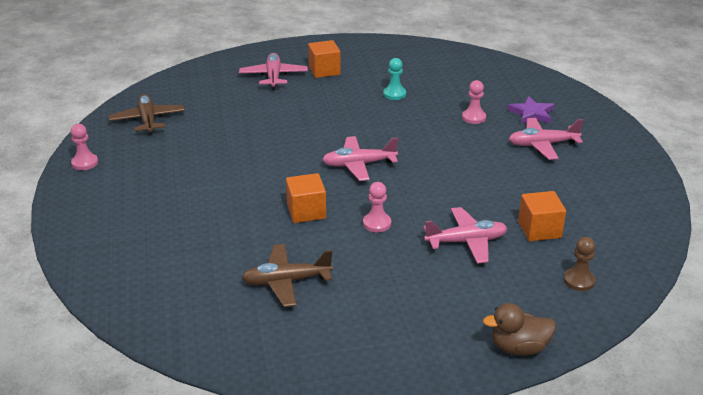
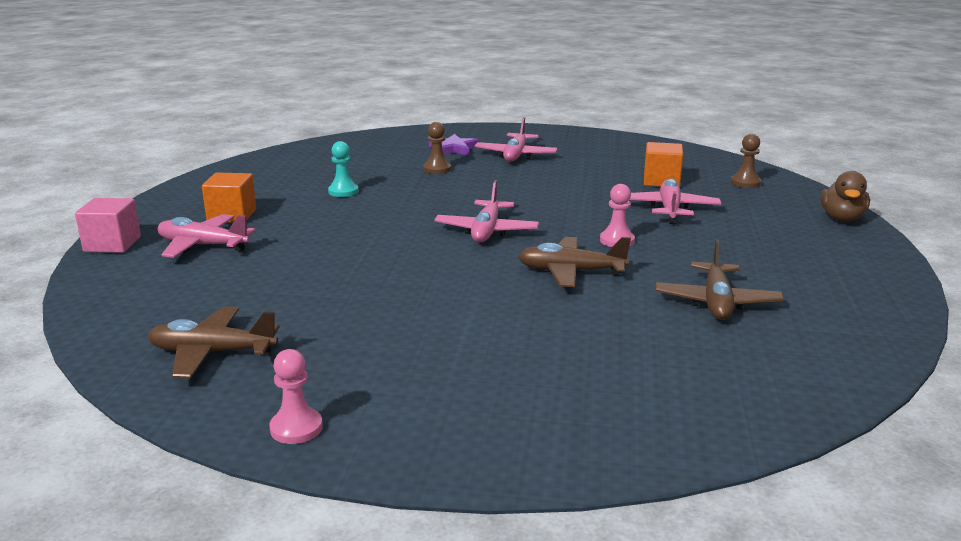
camera: 70 degrees left, 10 degrees down
(260, 52) = (112, 244): none -> pink cube
(306, 211) = (571, 272): orange cube -> brown plane
(473, 117) = (437, 169): pink pawn -> brown pawn

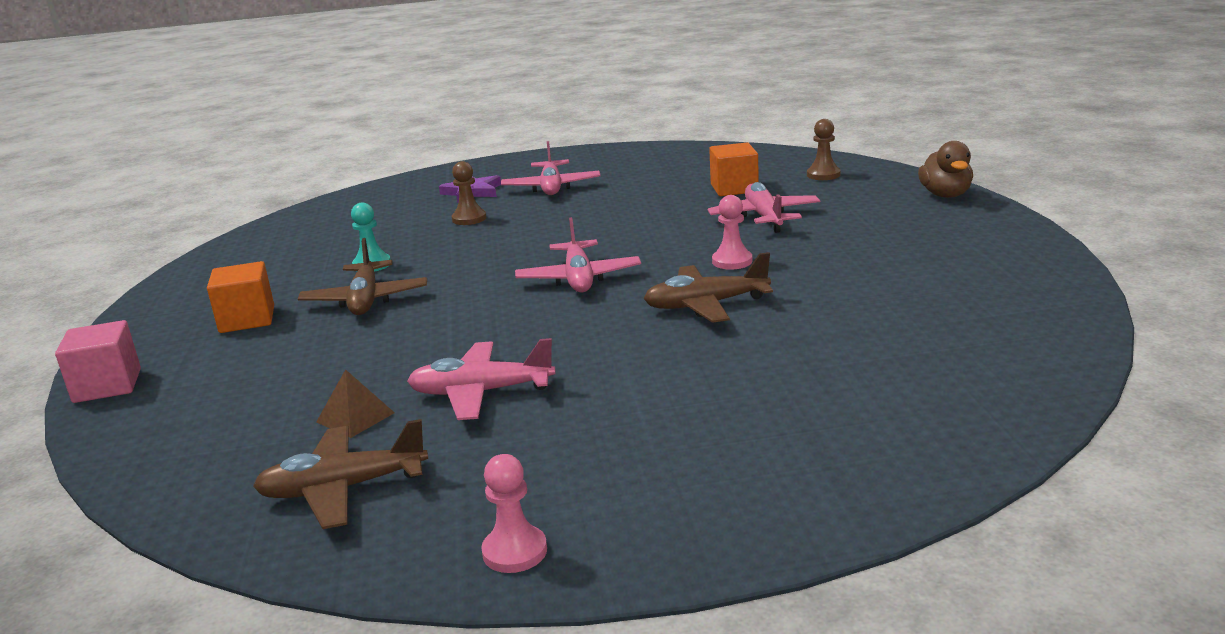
camera: 15 degrees left, 0 degrees up
(203, 245) = (235, 363): pink plane -> pink plane (481, 392)
(255, 302) = (355, 417): none -> brown pyramid
(716, 302) = (882, 306): brown plane -> brown plane (365, 300)

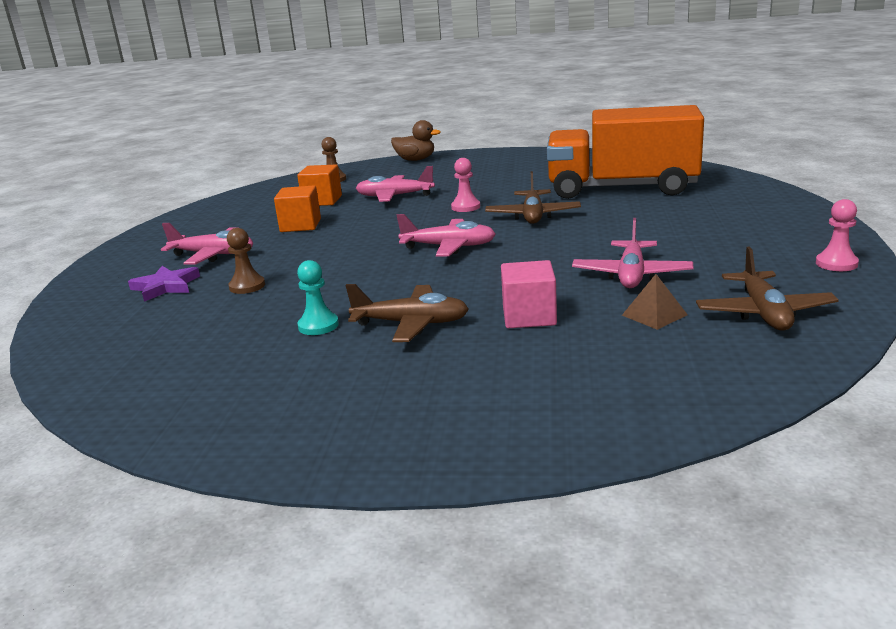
camera: 75 degrees left, 0 degrees up
(107, 386) = (526, 450): pink cube -> pink cube (529, 316)
(247, 319) = (404, 382): orange cube -> orange cube (300, 225)
(865, 349) = (622, 188): none -> orange truck

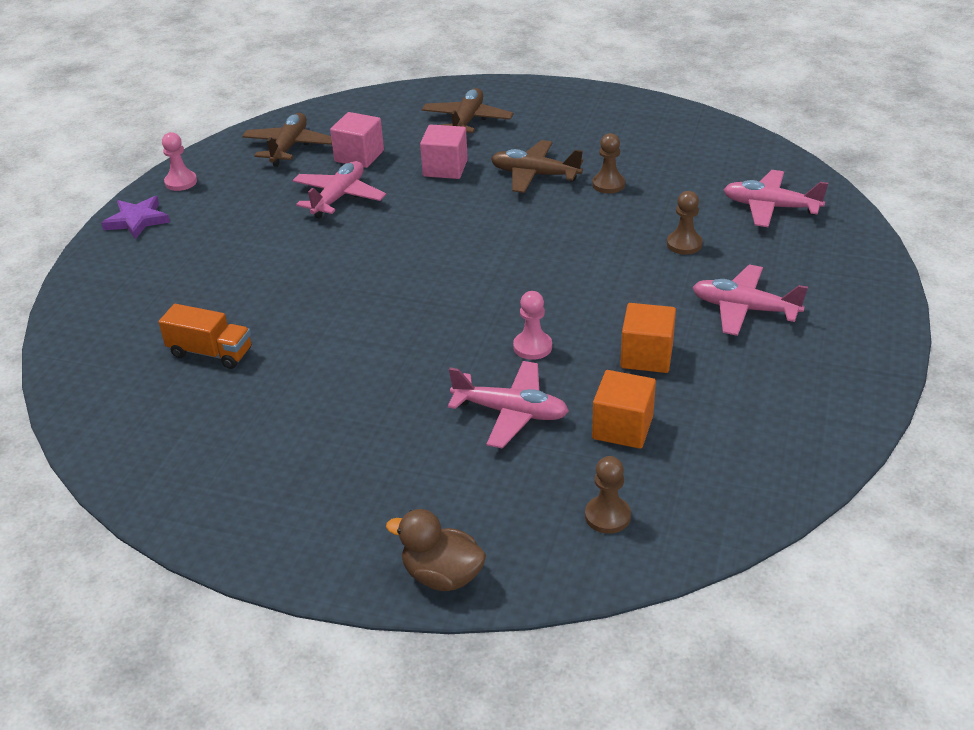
camera: 170 degrees left, 15 degrees up
(165, 286) = (773, 259): purple star -> purple star (137, 220)
(318, 326) = (608, 184): turquoise pawn -> brown pawn
(449, 247) = (474, 268): pink plane -> pink plane (770, 207)
(465, 207) = (424, 352): pink pawn -> pink pawn (532, 347)
(533, 215) = (357, 311): brown plane -> brown plane (467, 121)
(622, 188) = (210, 352): orange truck -> orange truck, size x0.43
(654, 315) = (359, 156): brown pyramid -> pink cube

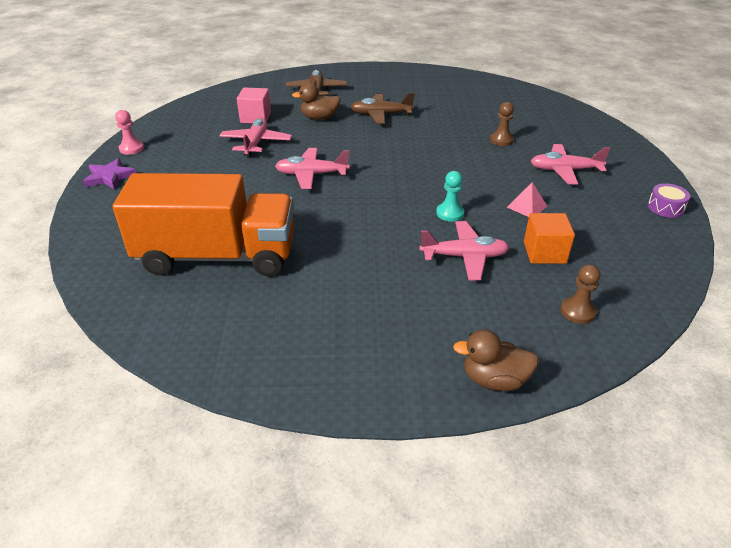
camera: 20 degrees left, 0 degrees up
(210, 352) = (217, 256): orange truck -> orange truck, size x2.35
(289, 147) = (202, 118): brown plane -> none
(445, 168) = (319, 118): pink cube -> brown duck
(532, 347) = (450, 213): pink pawn -> turquoise pawn
(608, 184) = (431, 114): brown pawn -> none
(646, 356) = (527, 206): orange cube -> pink pyramid
(770, 207) = (536, 114): pink plane -> pink plane (311, 174)
(853, 394) = (665, 208): none -> purple drum

